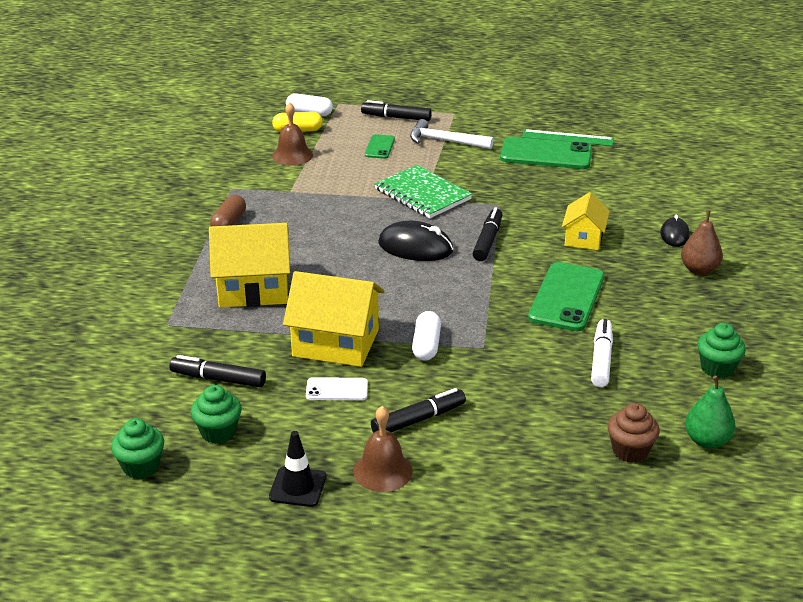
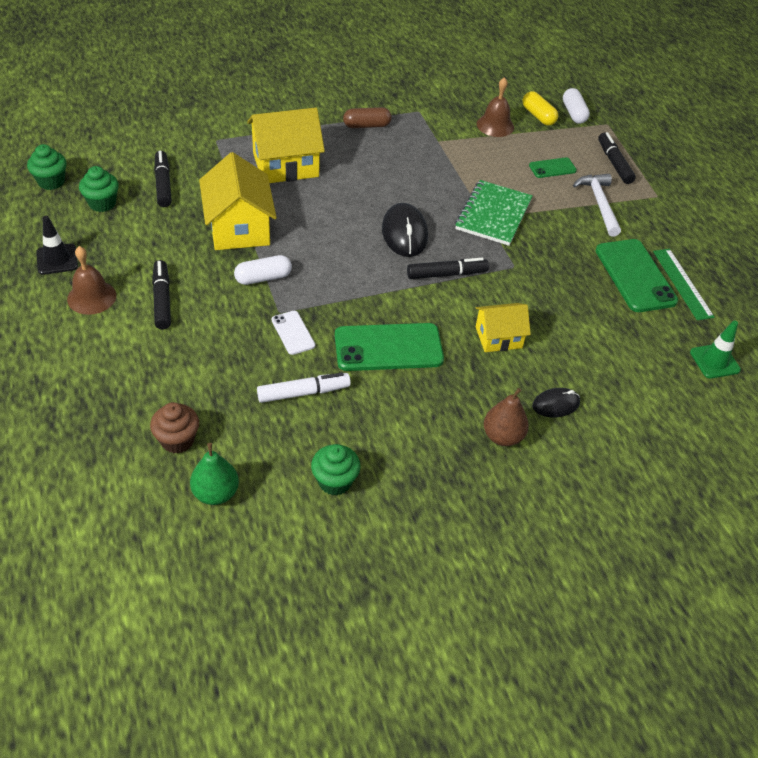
camera: 60 degrees right, 15 degrees up
(253, 288) = (285, 165): yellow house -> yellow house turned 75 degrees counterclockwise
(337, 389) = (179, 245): white phone -> white phone (293, 333)
(418, 420) = (162, 299): black marker -> black marker turned 135 degrees counterclockwise
(660, 154) = (714, 361): none -> green traffic cone

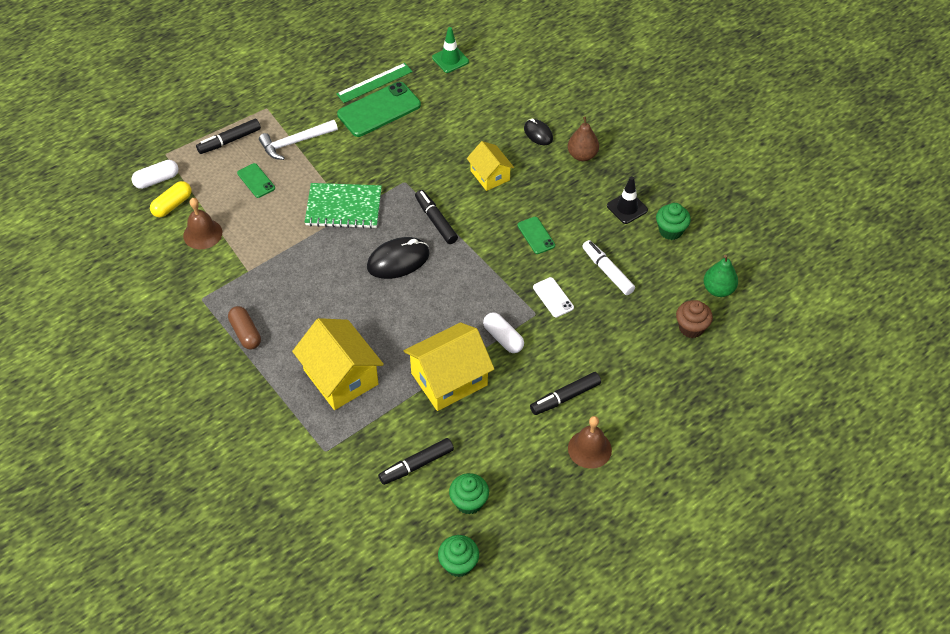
camera: 105 degrees left, 5 degrees up
(57, 259) = (560, 499): black traffic cone -> black traffic cone (627, 208)
(293, 333) = (553, 297): white phone -> white phone turned 75 degrees counterclockwise
(388, 348) = (536, 235): green phone -> green phone, size x0.51

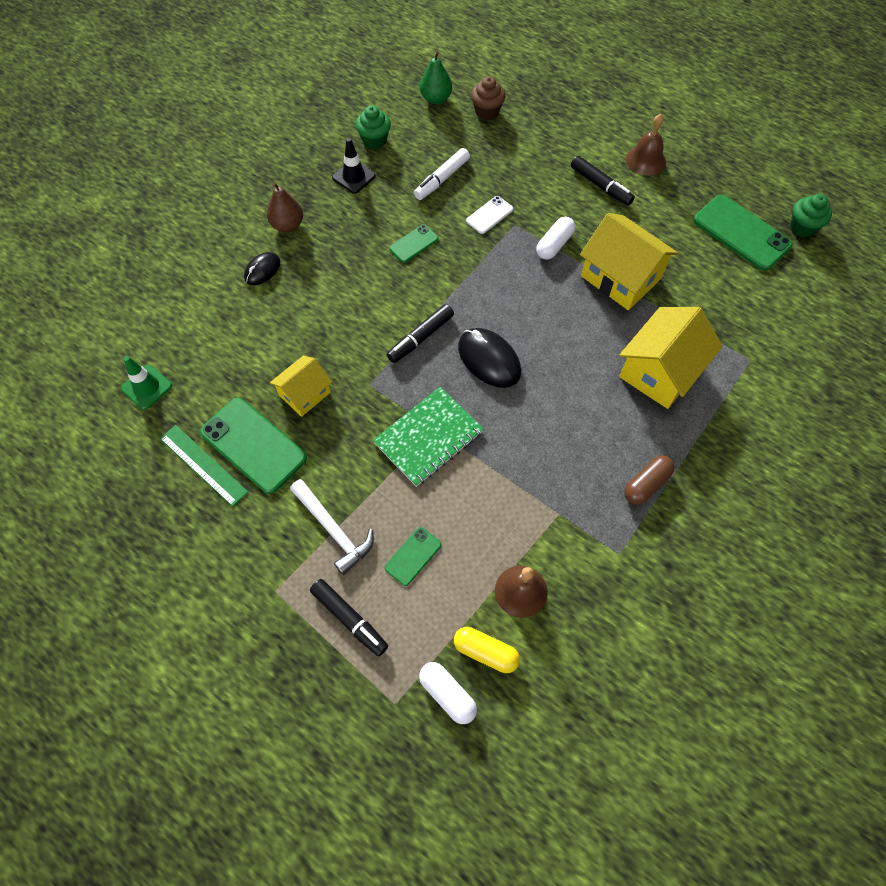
camera: 105 degrees left, 10 degrees up
(343, 207) = (428, 438): green notebook -> green notebook turned 60 degrees clockwise
(416, 465) = (726, 281): black marker -> none
(469, 502) = (741, 233): green cupcake -> green phone
(490, 175) = (338, 302): yellow house -> yellow house (304, 394)

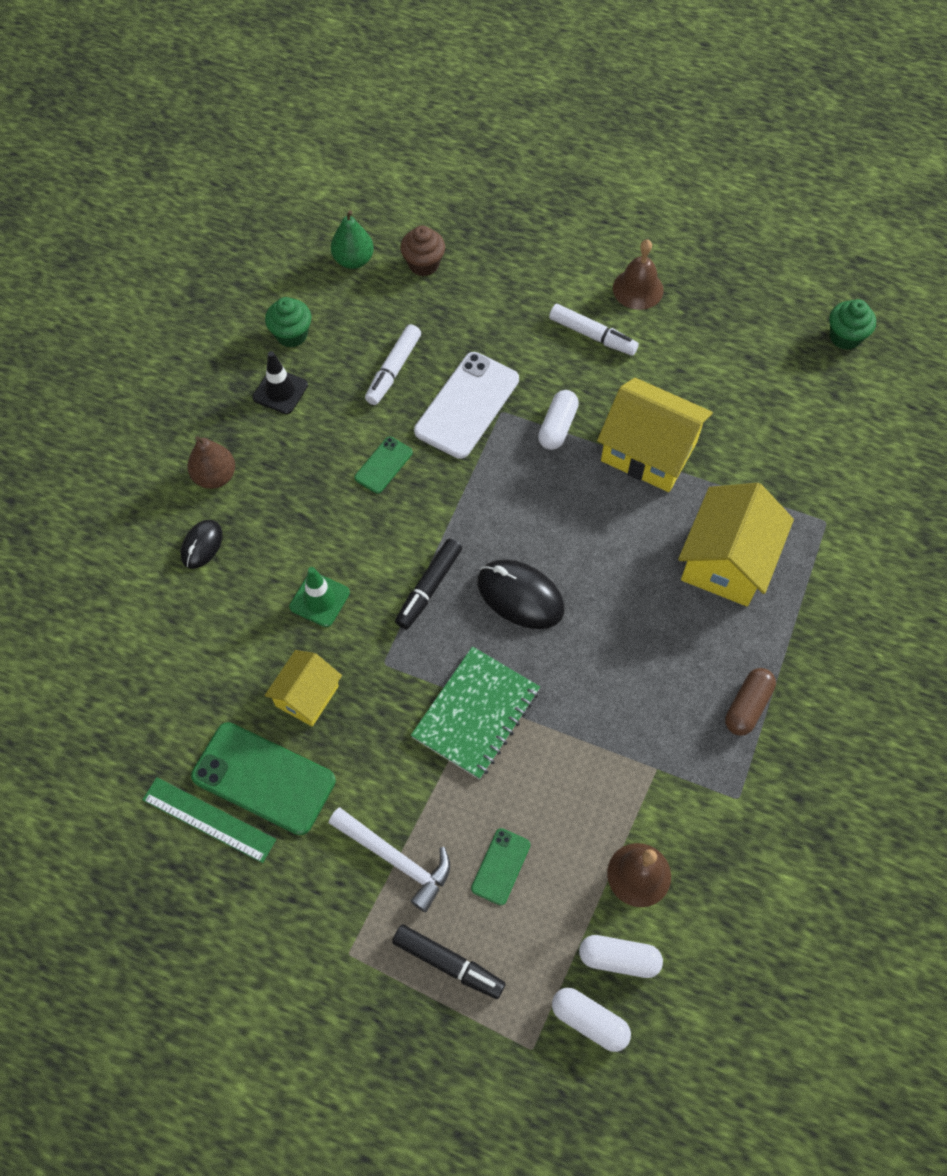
camera: 15 degrees left, 0 degrees up
(147, 387) = (103, 737): green traffic cone -> green traffic cone (319, 599)
(485, 652) = (619, 958): yellow capsule -> white capsule
(489, 215) = (467, 405): white phone -> white phone, size x1.94
(600, 186) = (592, 335): black marker -> white marker
(741, 233) = (776, 360): green phone -> none

